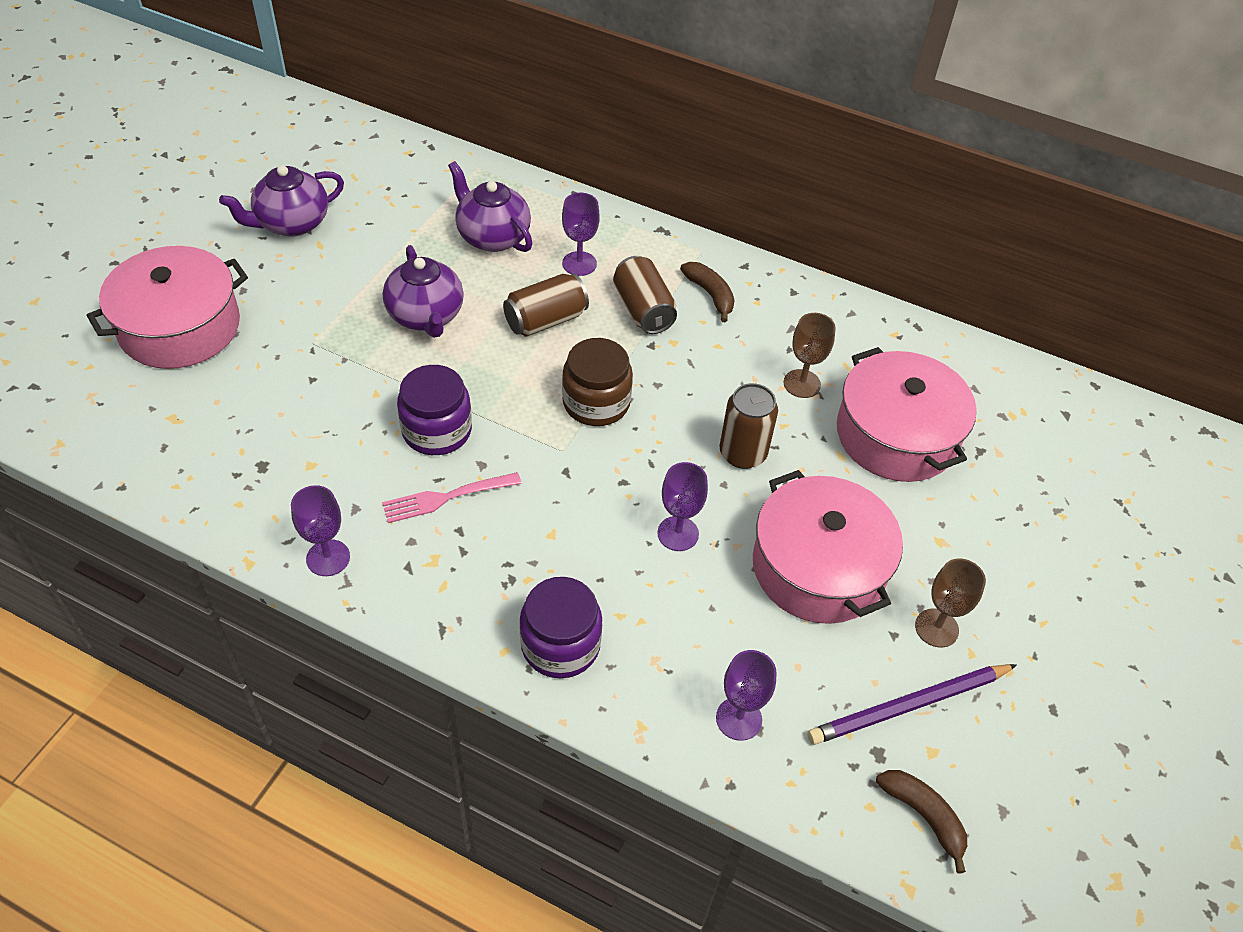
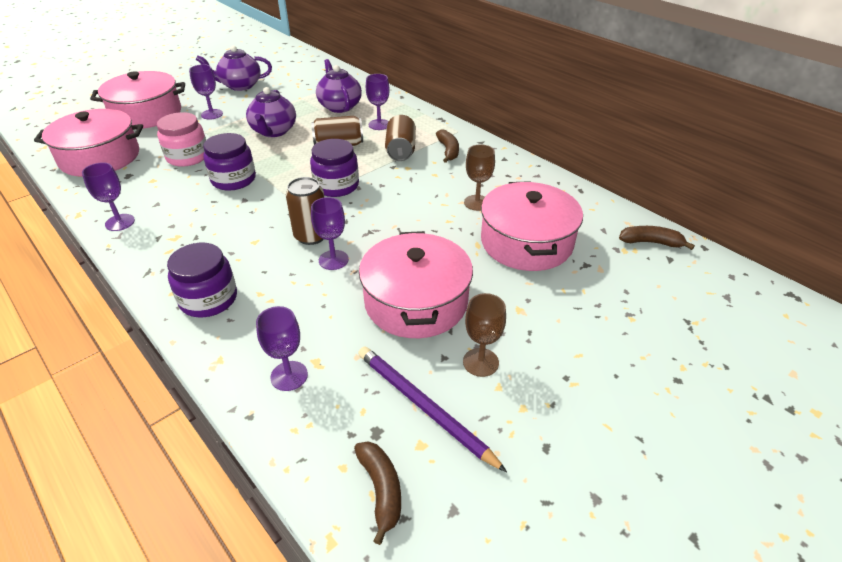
camera: 25 degrees right, 10 degrees down
(182, 442) = (100, 157): none -> pink pot
(295, 302) = (212, 114): none -> purple goblet
(328, 403) = (187, 157): none -> pink jar
(447, 497) = (211, 210): pink fork -> none
(596, 402) = (336, 186): brown jar -> purple jar
(742, 453) = (410, 229): brown can -> brown can (311, 236)
(909, 706) = (424, 407): purple pencil -> purple pencil turned 45 degrees clockwise
(1036, 394) = (651, 242): none -> brown banana

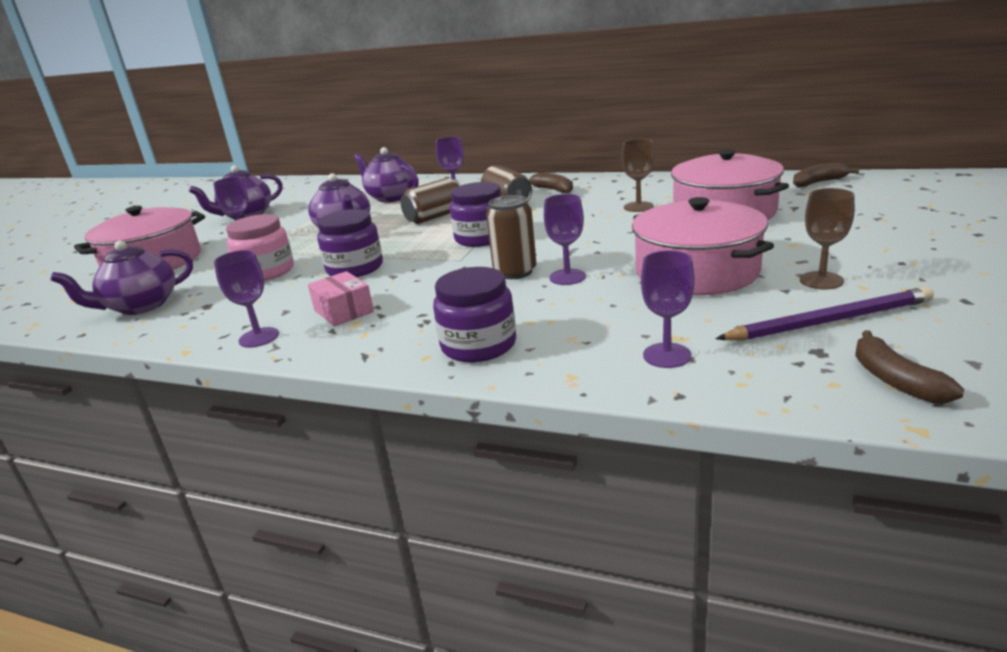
camera: 25 degrees left, 15 degrees down
(100, 157) = (141, 306): pink pot -> purple teapot
(182, 221) = (343, 311): none -> pink box
(381, 490) = (895, 380): brown banana -> brown banana turned 150 degrees counterclockwise
(424, 407) = (828, 321): purple pencil -> purple pencil turned 150 degrees clockwise

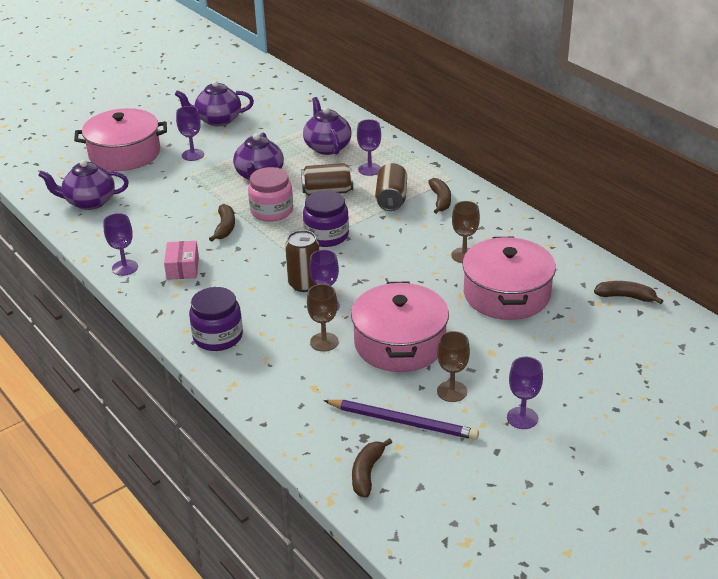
camera: 30 degrees right, 10 degrees up
(266, 272) = (176, 203): pink jar -> pink jar (271, 211)
(355, 268) = (225, 227): purple jar -> brown banana
(616, 300) = (324, 342): none -> brown goblet
(667, 355) = (292, 397): purple goblet -> purple goblet (522, 418)

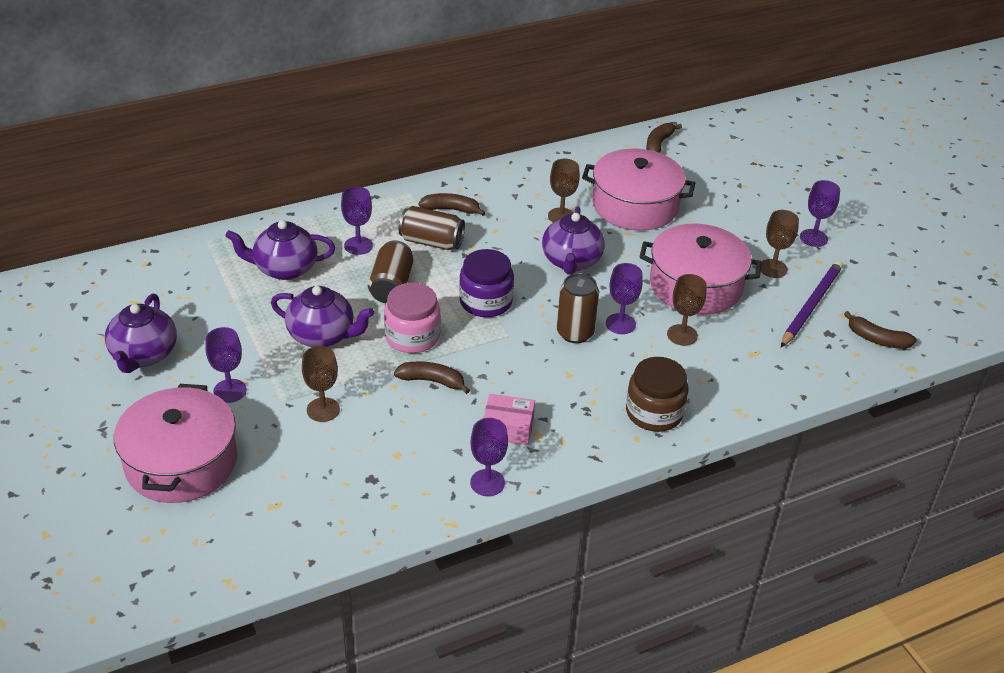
camera: 80 degrees left, 5 degrees up
(89, 202) = (303, 510): purple teapot -> purple teapot (571, 262)
(183, 191) = (323, 410): none -> brown goblet
(218, 337) = (654, 413): purple jar -> brown jar

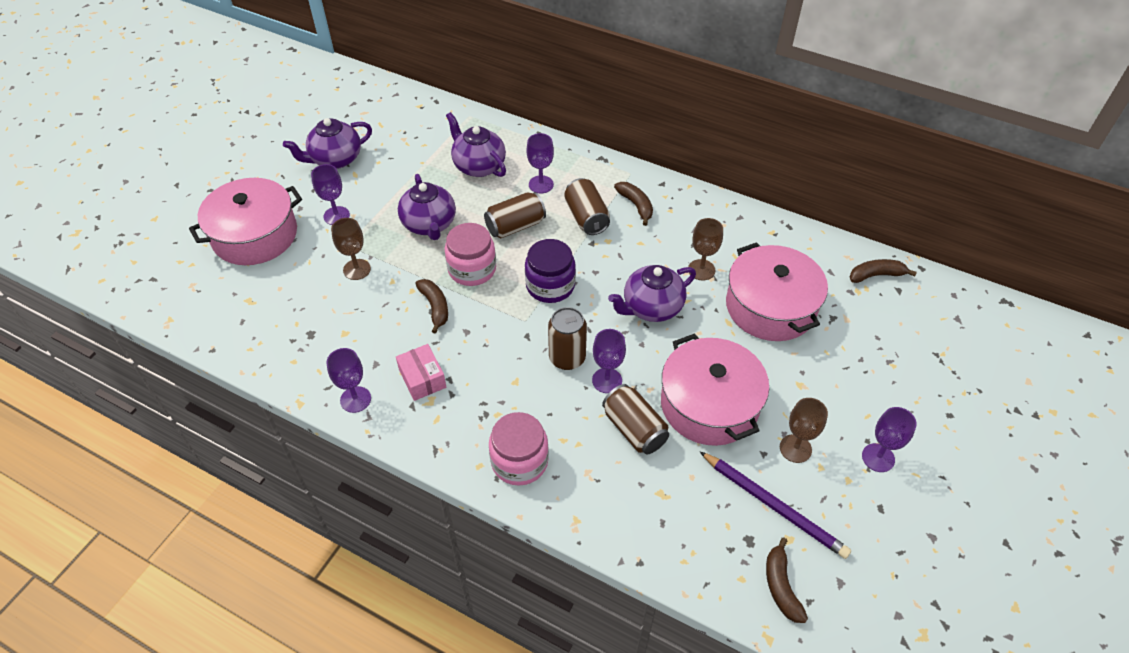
camera: 55 degrees right, 10 degrees up
(654, 413) = (519, 461): brown jar -> pink jar
(682, 335) = (634, 429): brown goblet -> brown can
(810, 306) = (773, 505): purple pencil -> purple pencil turned 45 degrees clockwise

